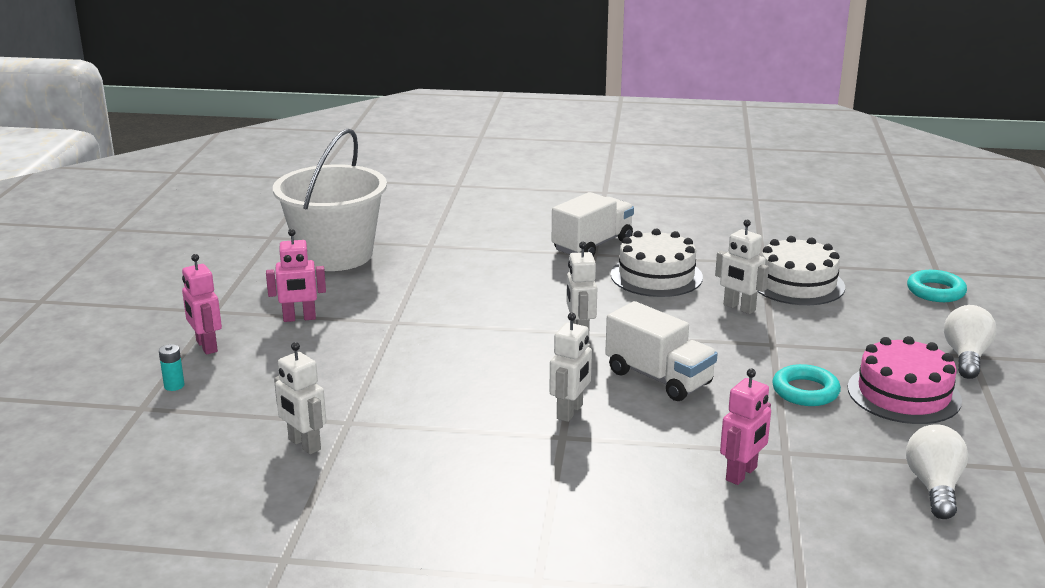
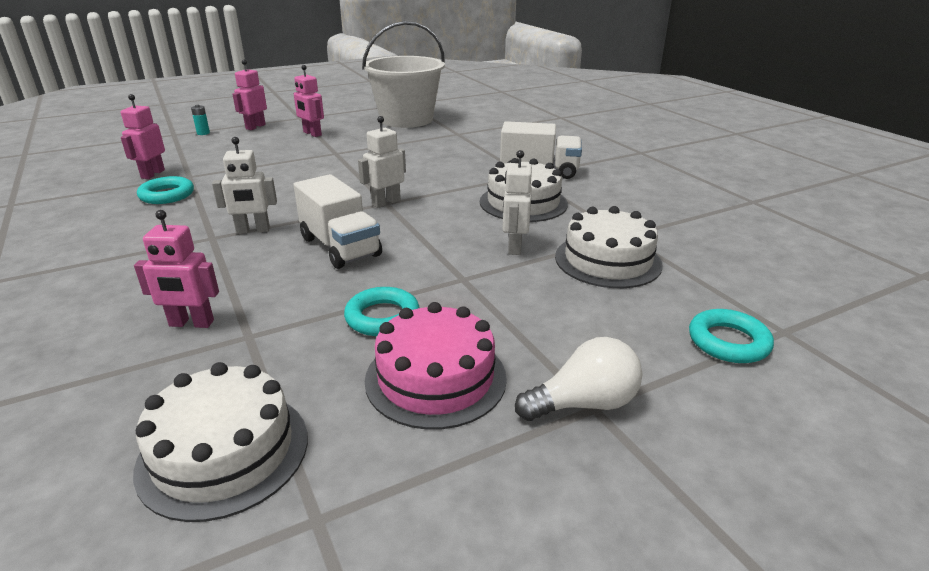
camera: 55 degrees right, 5 degrees up
(304, 445) = (152, 174): white robot -> pink robot
(399, 445) = (167, 195): none -> turquoise ring
(658, 378) = (340, 247): white truck -> white truck turned 45 degrees counterclockwise
(934, 487) = (224, 452): white light bulb -> white cake

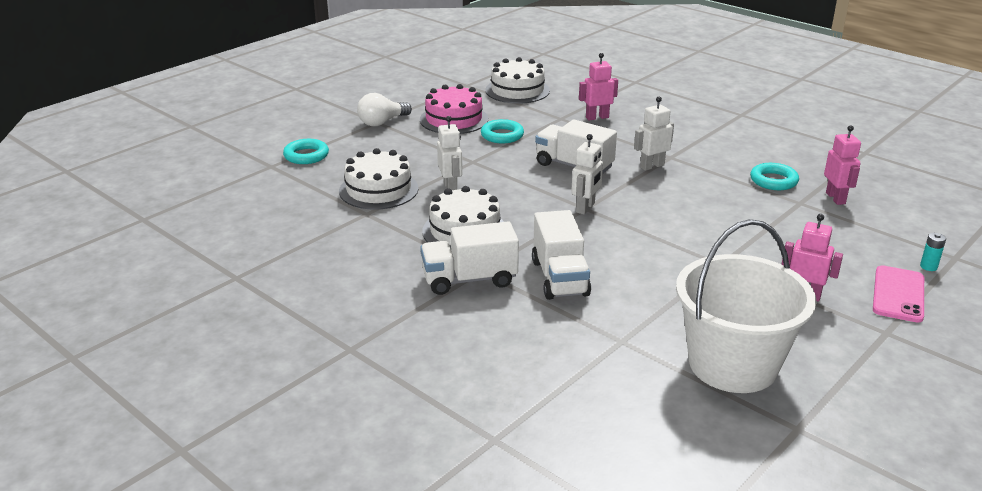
camera: 160 degrees right, 0 degrees up
(255, 127) = (898, 294): pink robot -> pink phone
(466, 162) = (560, 278): none -> white truck

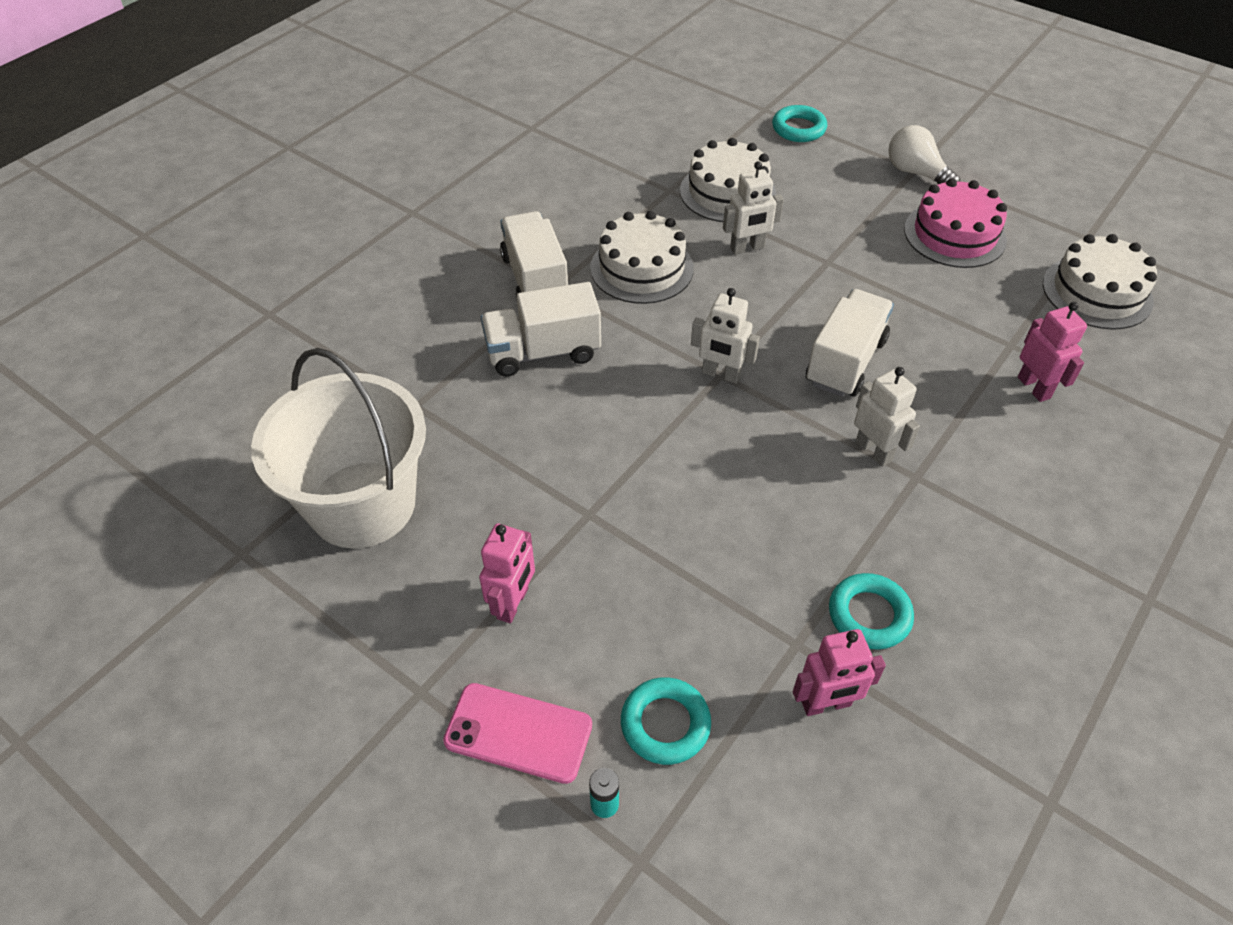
camera: 85 degrees right, 20 degrees up
(502, 135) = (920, 284): turquoise ring -> turquoise ring (665, 724)

